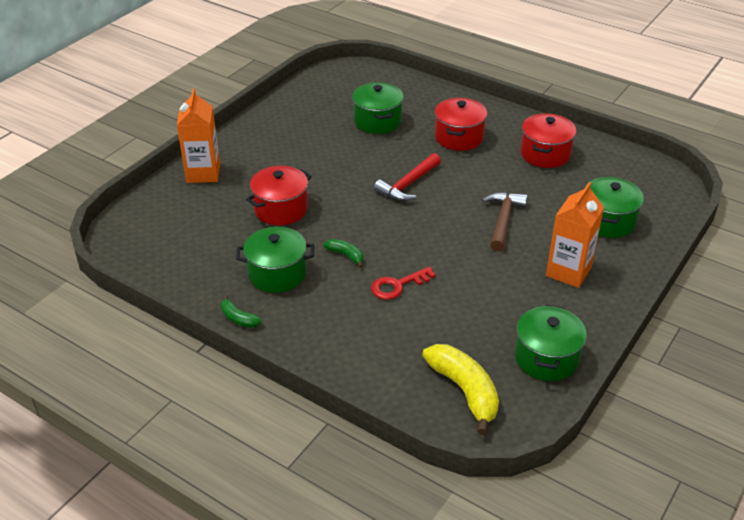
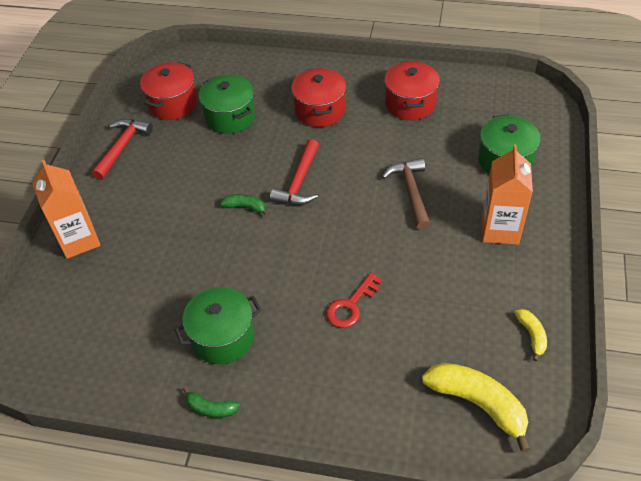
camera: 20 degrees left, 10 degrees up
(275, 119) = (122, 147): none -> red hammer
(281, 209) = (186, 256): red pot -> red pot (173, 104)
(346, 255) = (281, 288): green banana -> green banana (245, 207)
(546, 358) = (531, 335): green pot -> yellow banana

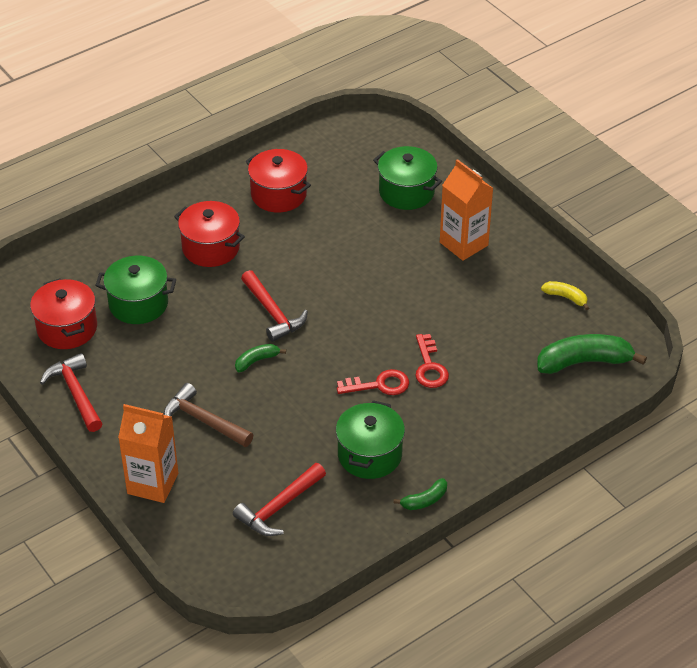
camera: 50 degrees left, 5 degrees down
(120, 323) = (279, 507): none -> red hammer
(298, 289) = (379, 385): none -> red key
(411, 192) = (369, 261): brown hammer -> brown hammer (204, 421)
(478, 404) = (584, 362): yellow banana -> green banana

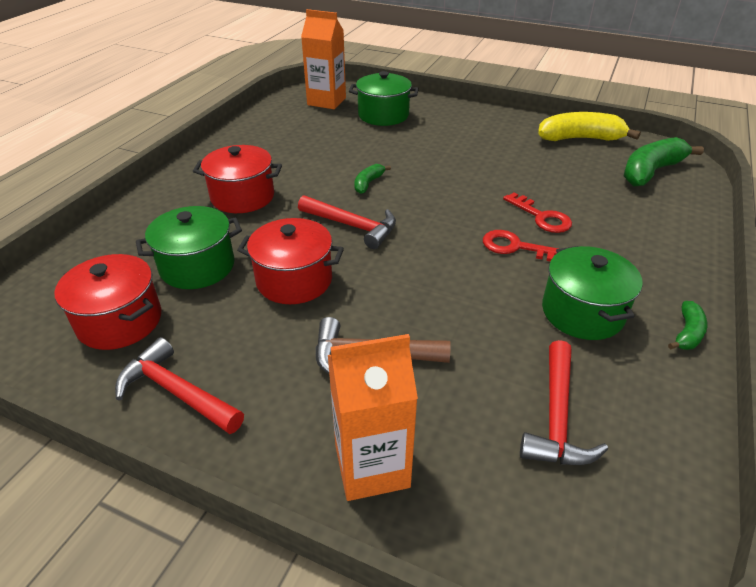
camera: 30 degrees left, 5 degrees down
(256, 361) = (375, 271): green banana -> green banana (368, 183)
(278, 194) = (276, 144): red pot -> red pot (294, 280)
(379, 385) = (516, 247): red key -> red key turned 120 degrees counterclockwise
(463, 244) = (464, 131): orange carton -> orange carton (326, 101)
(566, 297) = (580, 138): yellow banana -> yellow banana, size x1.98

